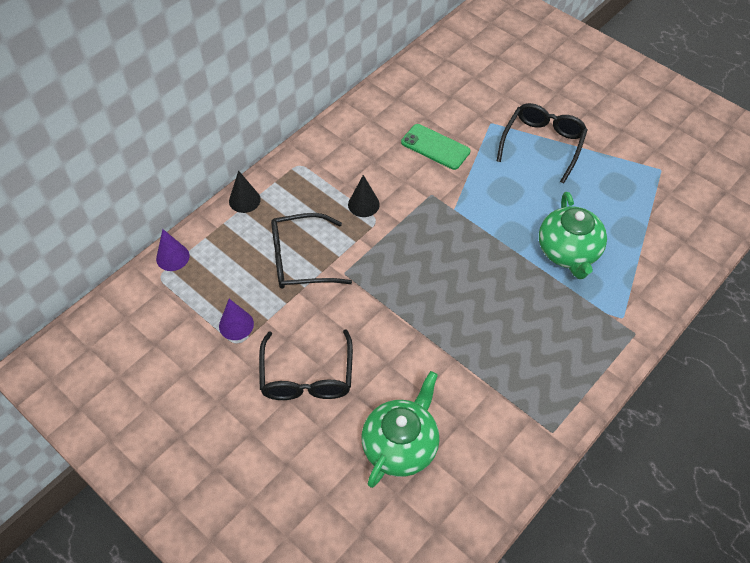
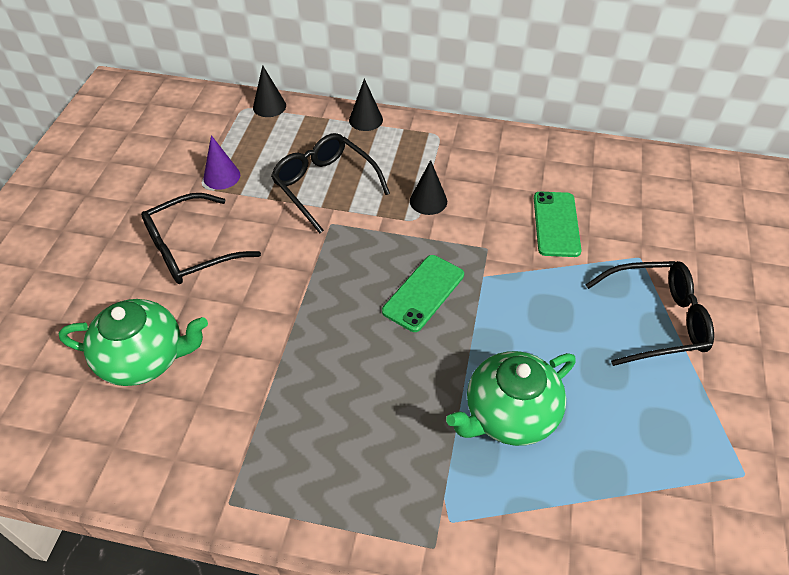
camera: 60 degrees right, 5 degrees down
(172, 257) = (269, 106): purple cone -> black cone
(447, 248) = (423, 293): none -> green phone

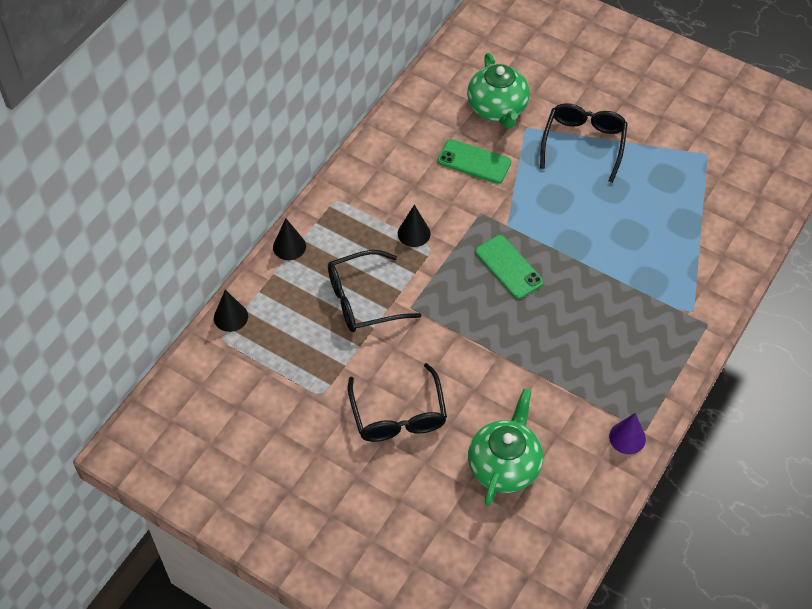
camera: 70 degrees left, 5 degrees up
(221, 176) = (315, 375): purple cone -> purple cone (627, 437)
(509, 415) = (629, 253): green teapot -> green teapot (497, 109)

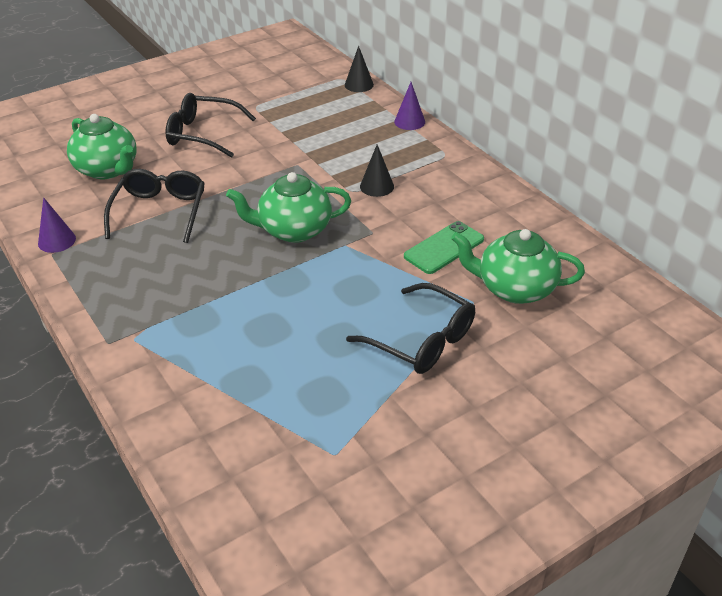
camera: 115 degrees right, 15 degrees down
(289, 246) = (409, 122): black cone -> purple cone
(363, 300) = (325, 143): black glasses -> black glasses (160, 212)
(509, 267) = (294, 230): green phone -> green teapot

